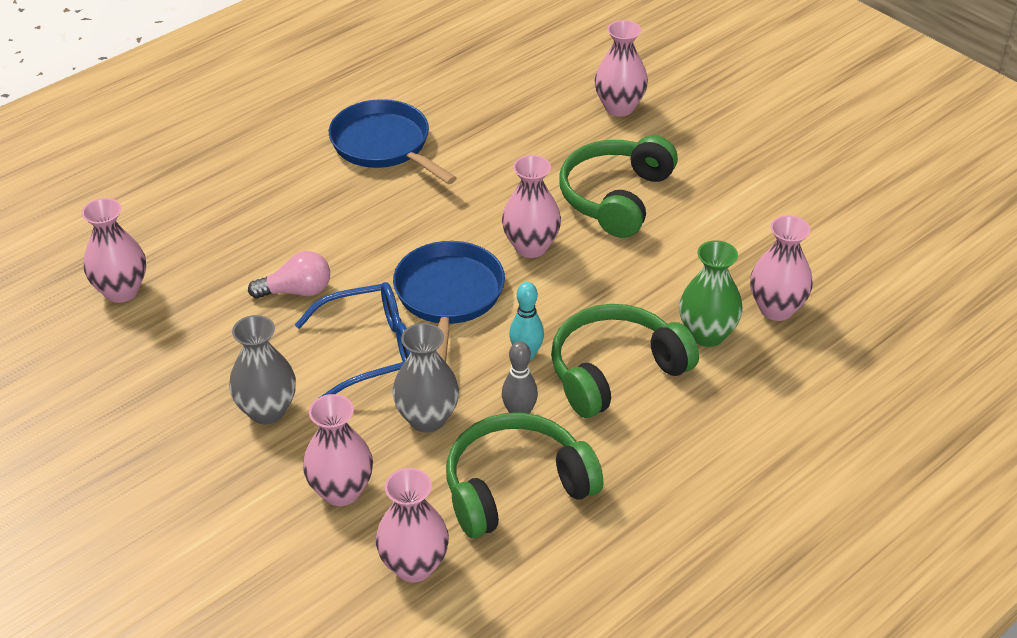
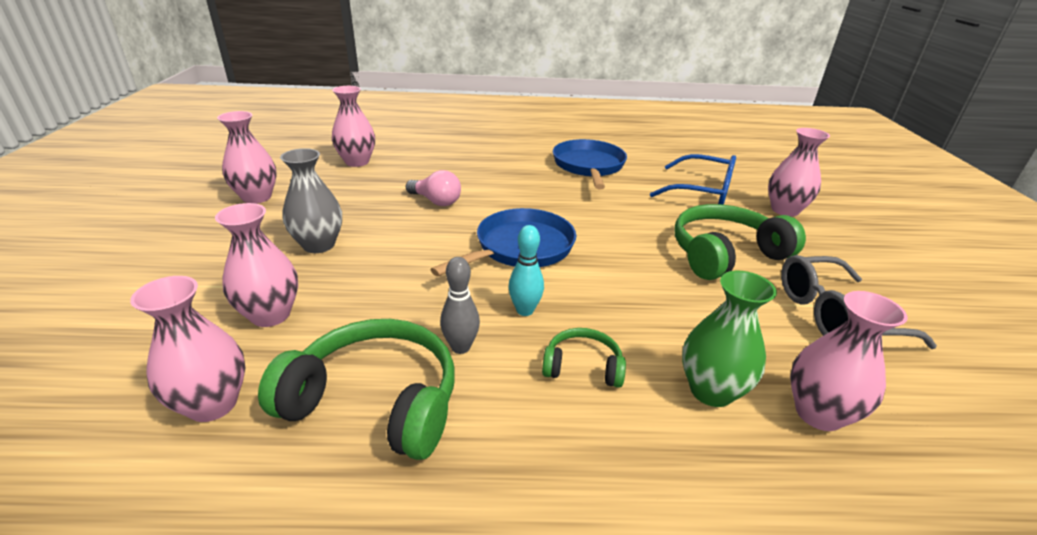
camera: 40 degrees right, 10 degrees down
(371, 350) = (427, 249): blue glasses -> blue glasses (702, 191)
(427, 418) = (395, 307): grey vase -> none
(531, 247) = (618, 250): pink vase -> pink vase (257, 197)
(615, 372) = (582, 367): green headphones -> green headphones, size x0.52
(734, 216) = (833, 315): none -> grey glasses

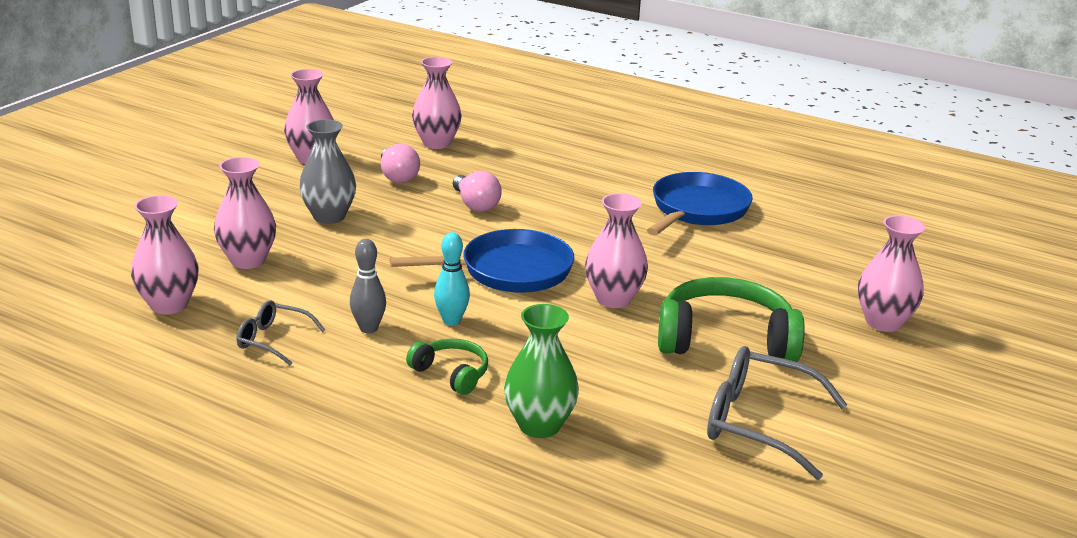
camera: 30 degrees right, 5 degrees down
(350, 194) = (398, 177): none -> pink light bulb
(375, 401) = (273, 340): green headphones -> grey glasses
(702, 191) = (805, 274): blue glasses -> none
(818, 413) = (612, 471): pink vase -> pink vase (613, 299)

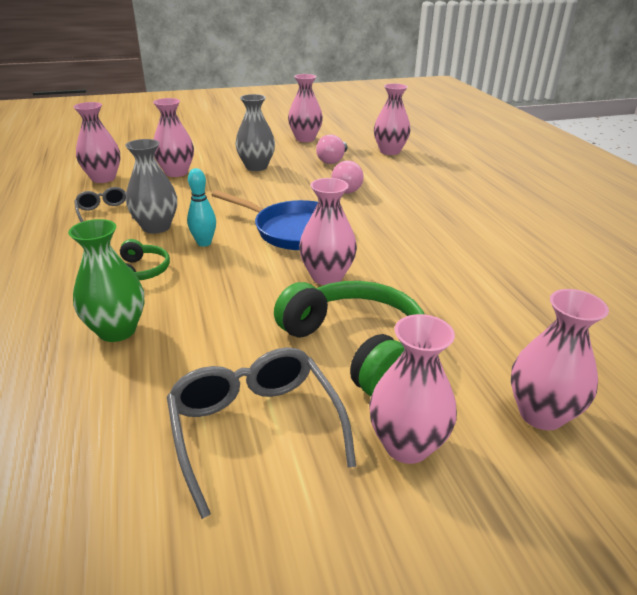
camera: 45 degrees right, 5 degrees up
(368, 328) = (156, 227): grey bowling pin -> grey vase
(697, 210) = (507, 247): blue pan -> none
(848, 380) = (407, 445): none -> pink vase

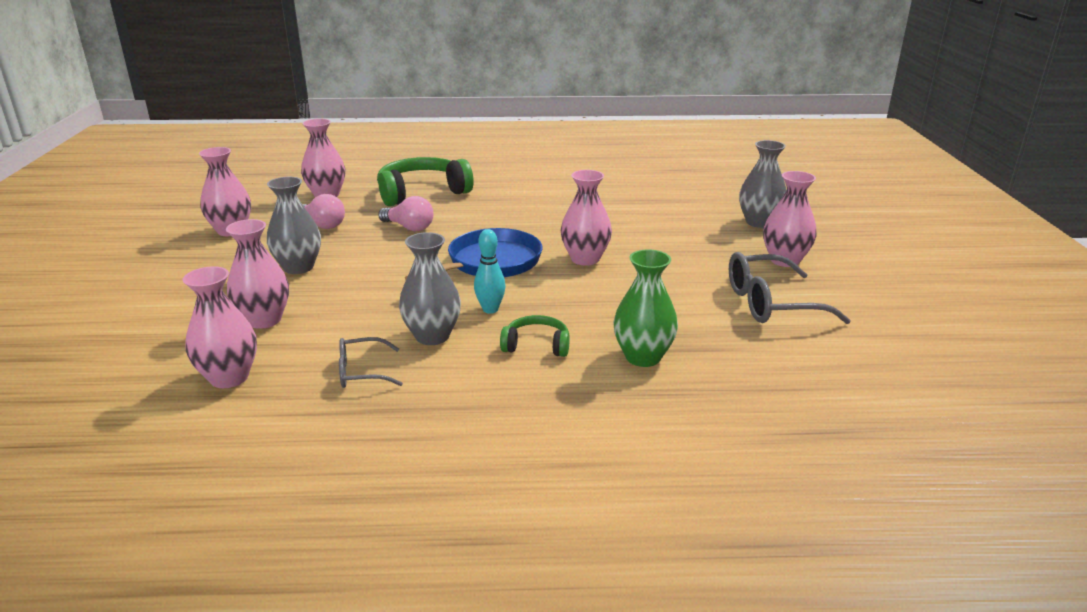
camera: 75 degrees left, 5 degrees down
(356, 346) = (686, 261): green headphones -> green headphones (422, 193)
(541, 414) = (759, 222): pink vase -> grey vase

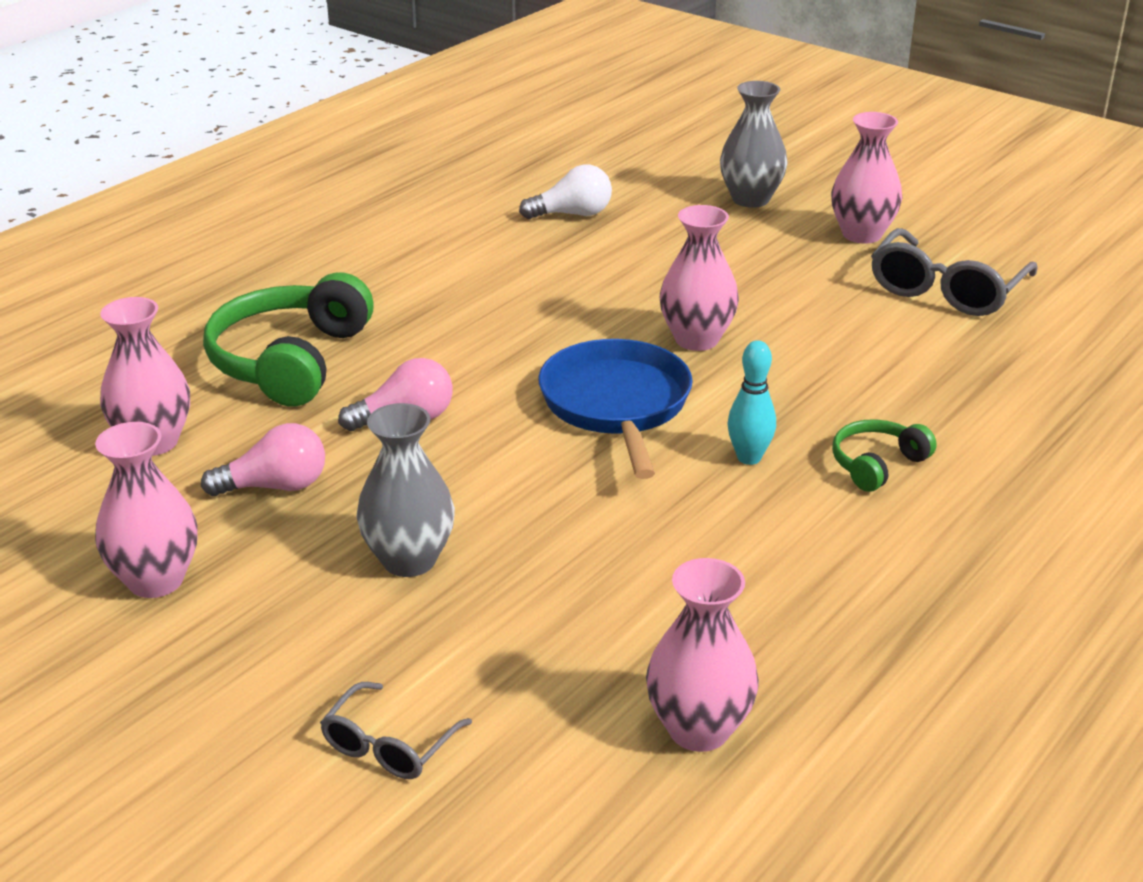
camera: 50 degrees left, 5 degrees up
(264, 320) = (553, 646): pink vase -> none
(361, 372) = (804, 613): grey glasses -> grey glasses (389, 746)
(432, 336) = (770, 526): grey vase -> none
(643, 357) = (976, 412): green vase -> none
(652, 193) = (572, 214): none -> white light bulb

